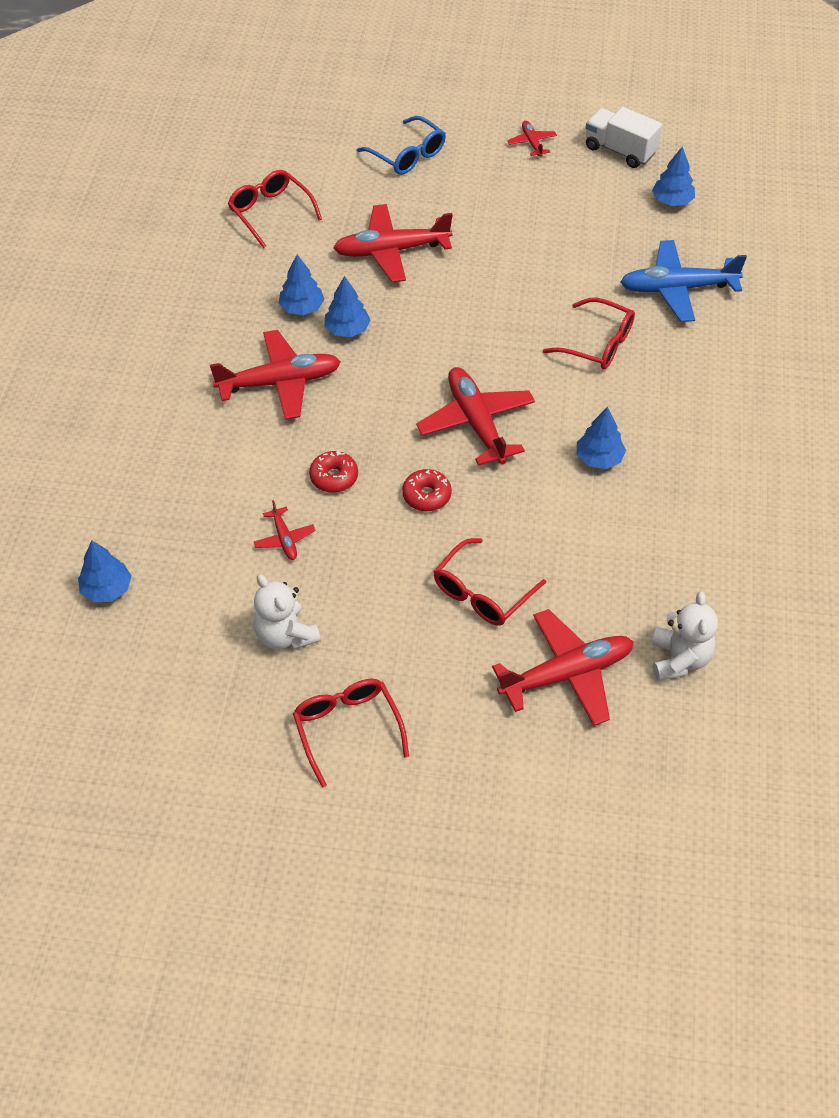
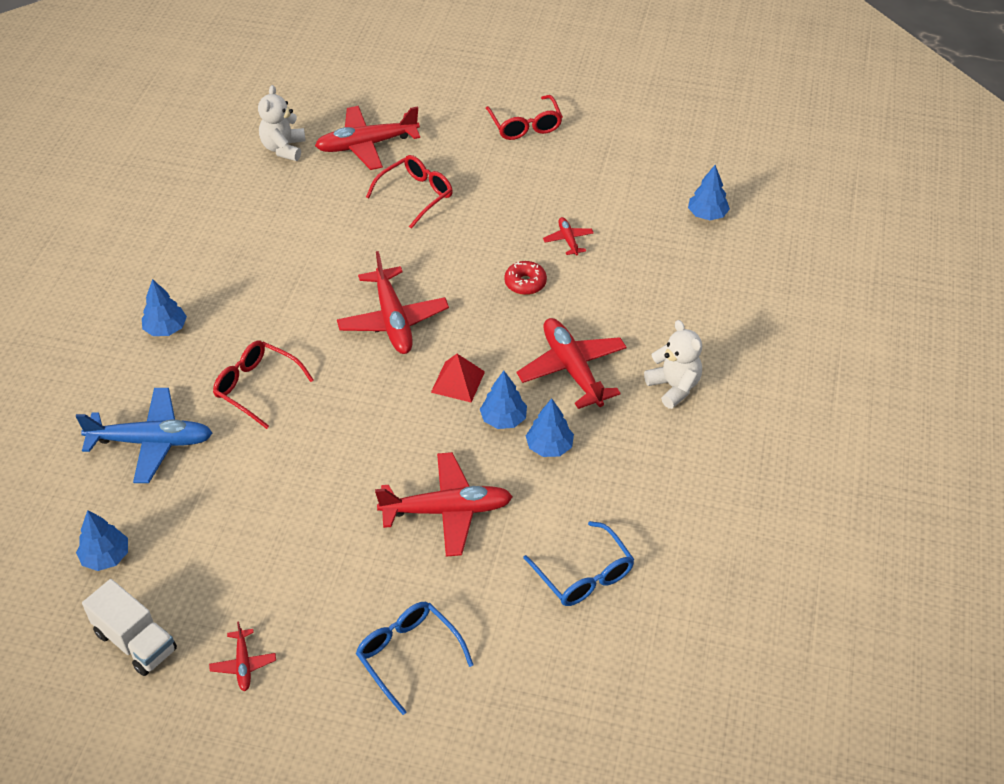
camera: 175 degrees left, 5 degrees down
(270, 212) = (584, 575): red glasses -> blue glasses
(280, 382) = (572, 369): red plane -> red plane turned 75 degrees clockwise
(285, 635) = (567, 178): white teddy bear -> white teddy bear (674, 387)
(397, 362) = (458, 381): none -> red pyramid
(426, 495) = (447, 264): red donut -> none
(599, 458) = (293, 284): blue tree -> blue tree (166, 329)

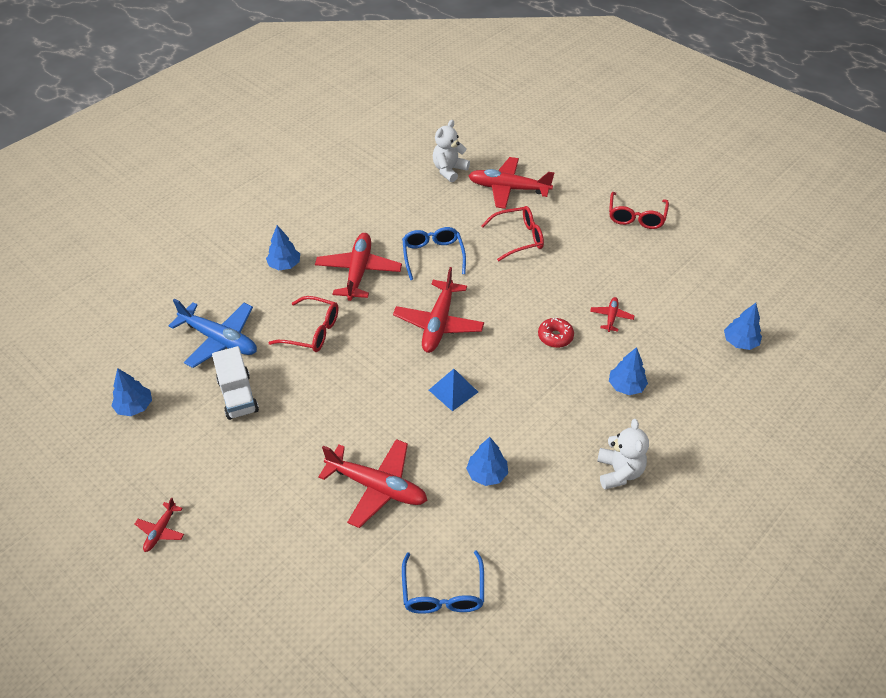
camera: 30 degrees right, 0 degrees up
(136, 641) = (108, 477): white truck -> white truck (238, 396)
(256, 387) = (312, 331): red glasses -> red glasses turned 135 degrees clockwise
(408, 655) = (272, 586): blue glasses -> blue glasses (433, 256)
(458, 381) = (453, 391): red pyramid -> blue pyramid
(503, 419) = (467, 435): blue tree -> blue tree (626, 386)
(572, 369) = (546, 420): red plane -> red plane (358, 272)

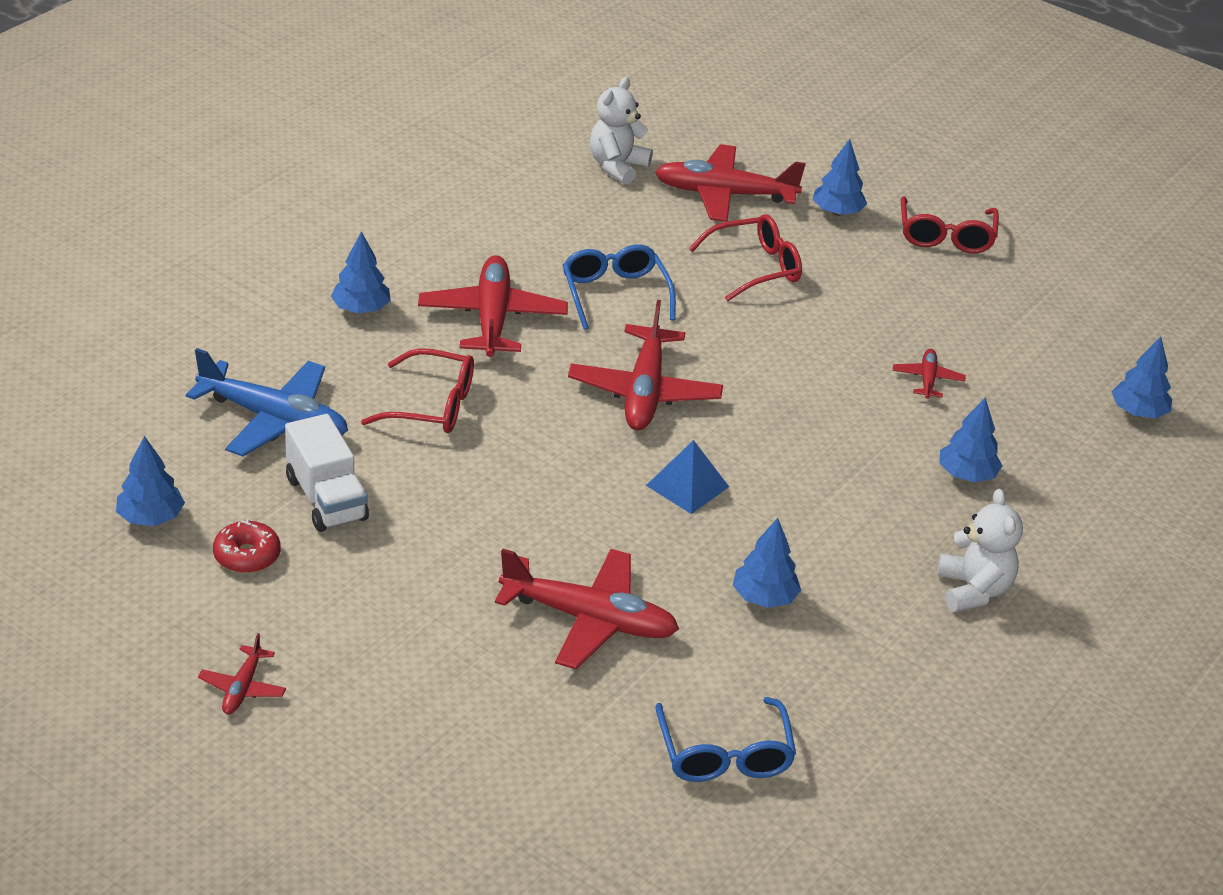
camera: 10 degrees left, 10 degrees down
(555, 337) = (841, 408): red donut -> red donut (247, 556)
(573, 200) = (837, 212): none -> blue tree

